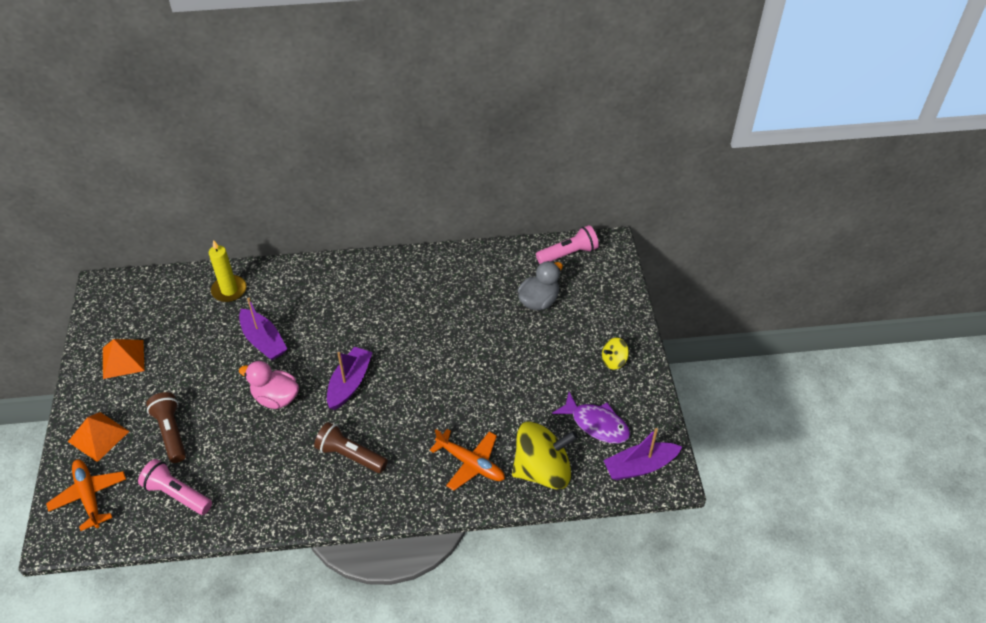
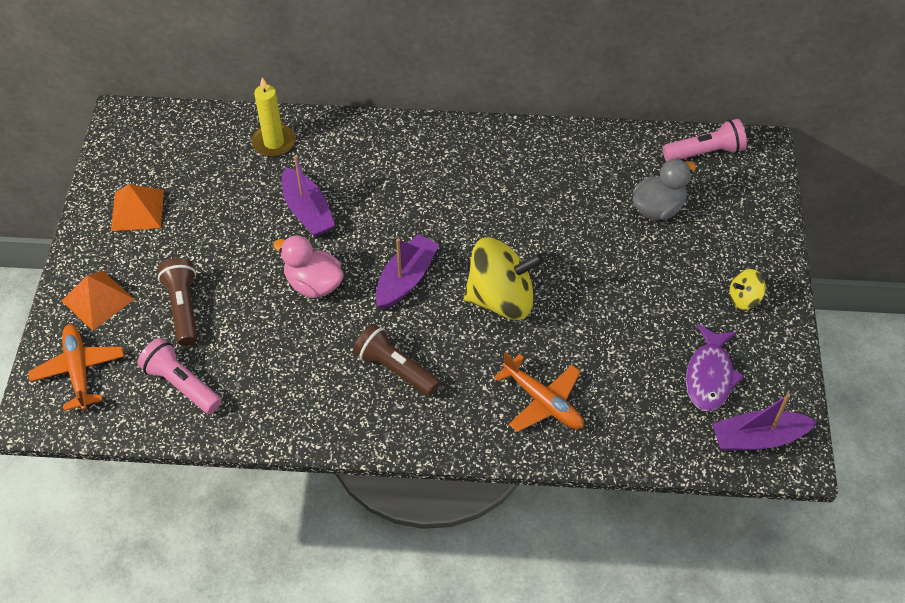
camera: 10 degrees right, 5 degrees up
(542, 470) = (632, 424): yellow spinning top -> yellow spinning top (501, 298)
(596, 424) = (709, 376): purple fish -> purple fish turned 60 degrees clockwise

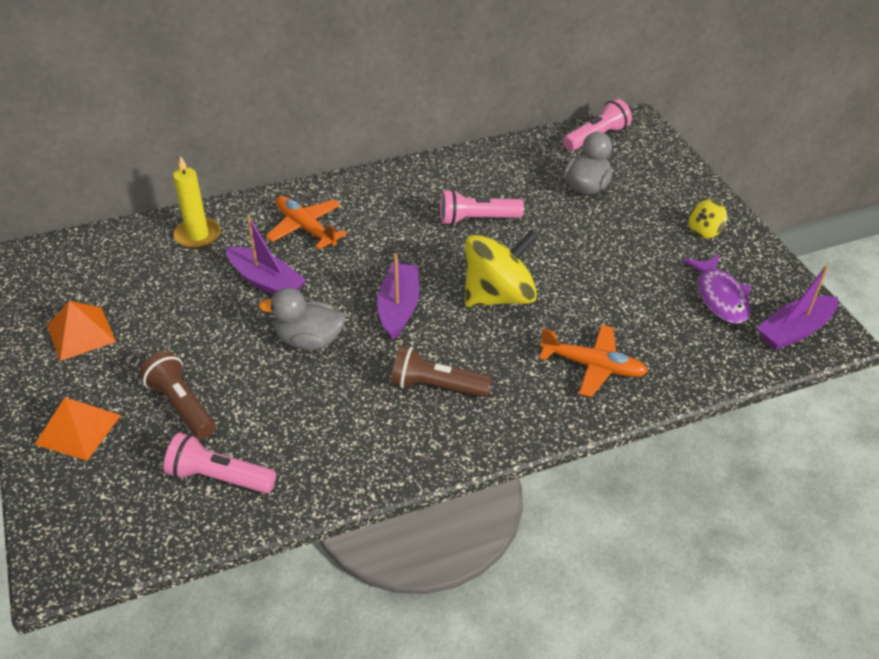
camera: 25 degrees left, 10 degrees down
(79, 370) = (91, 505): orange plane -> orange plane (305, 228)
(313, 284) = (309, 340): pink duck -> grey duck
(529, 209) = (476, 219): none -> pink flashlight

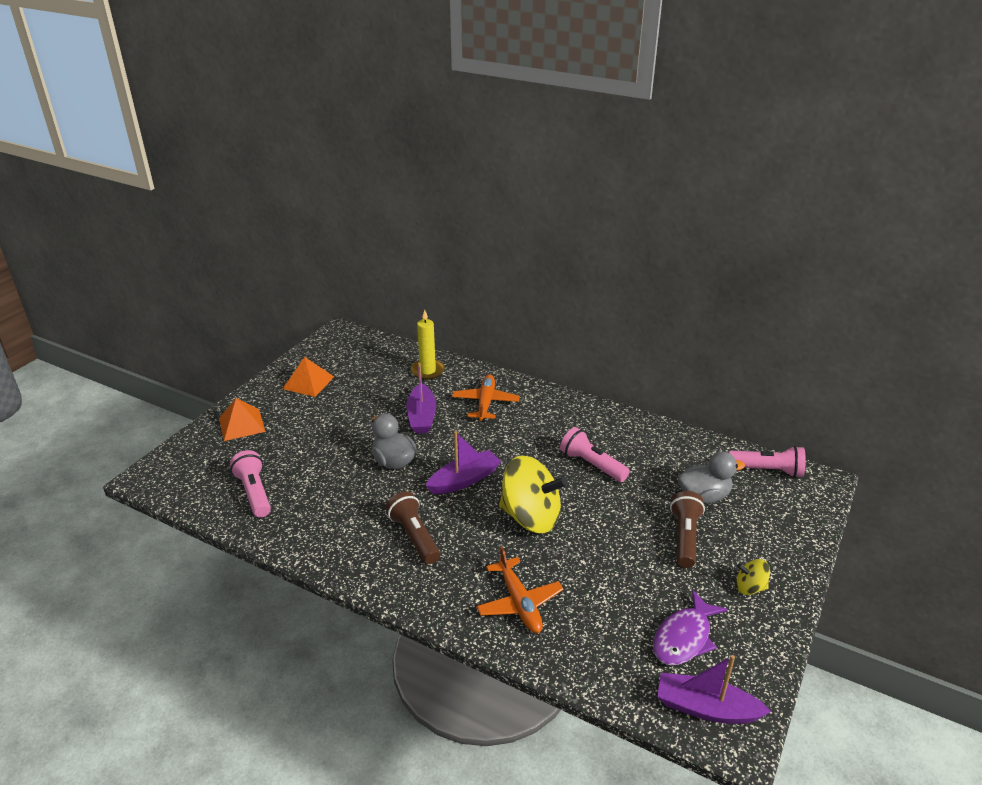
camera: 50 degrees right, 10 degrees down
(181, 405) = (293, 447): brown flashlight -> brown flashlight (685, 537)

